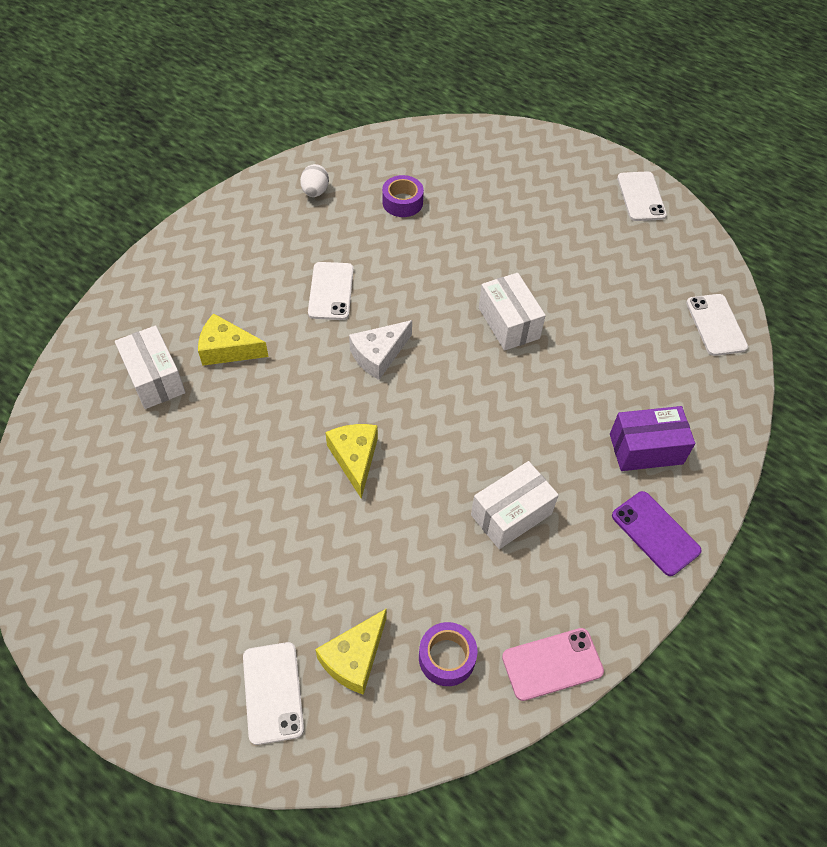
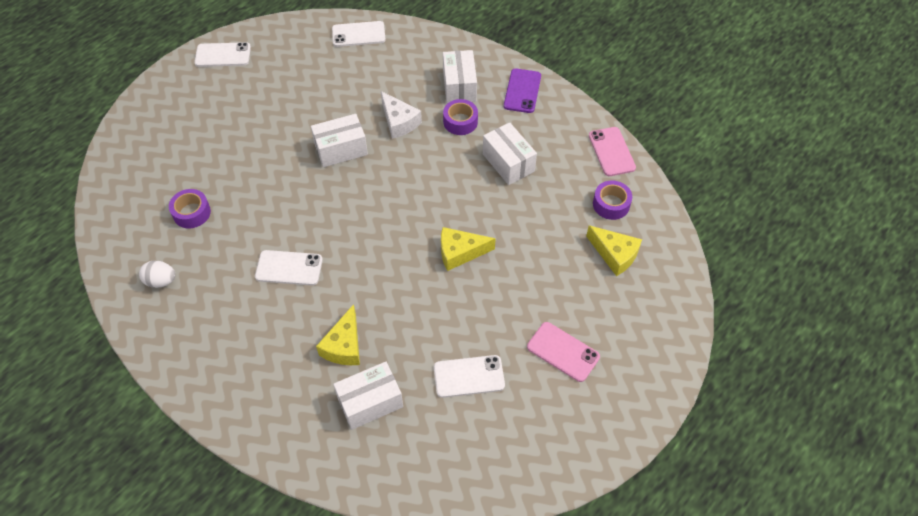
camera: 85 degrees left, 0 degrees up
(200, 582) = (563, 352): none -> pink phone
(273, 692) = (641, 301): white phone -> white phone (469, 376)
(378, 355) = (363, 235): white cheese -> white cheese (399, 122)
(578, 452) = (460, 122): none -> purple tape
(646, 449) = (459, 86): purple box -> white box
(655, 533) = (522, 91): purple phone -> purple phone turned 45 degrees counterclockwise

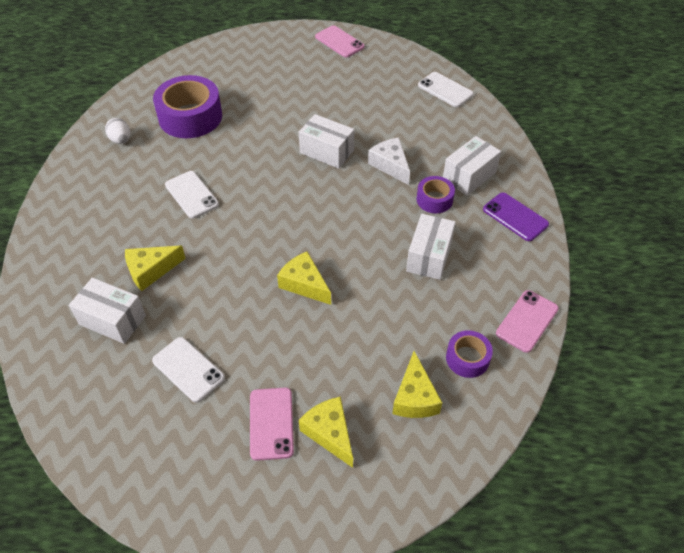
camera: 50 degrees right, 5 degrees down
(191, 213) = (190, 117): purple tape -> purple tape, size x1.92
(223, 55) = (339, 42): white phone -> pink phone
(399, 122) = (390, 165): white cheese -> white cheese turned 135 degrees clockwise
(522, 91) = (515, 217): purple phone -> purple phone turned 75 degrees clockwise
(600, 322) = (329, 433): none -> yellow cheese

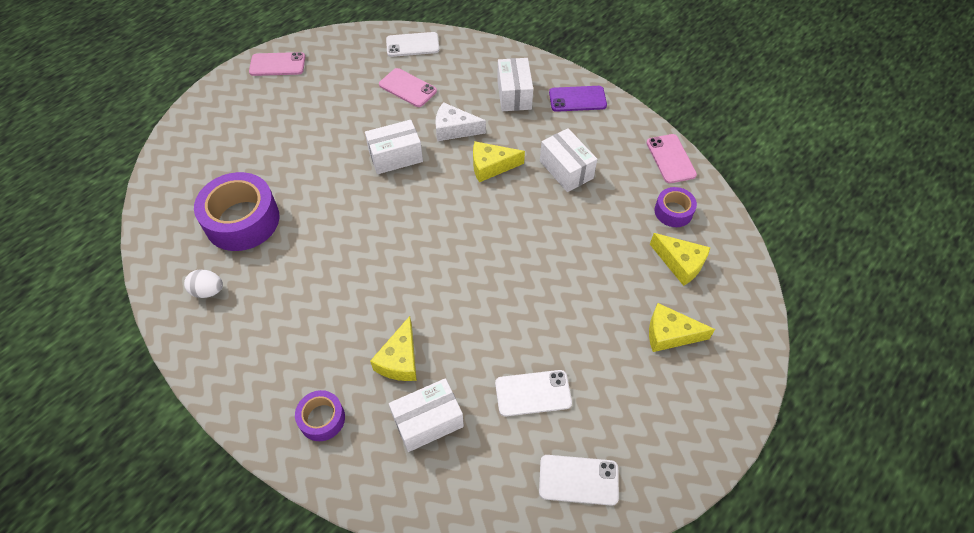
camera: 50 degrees left, 5 degrees up
(192, 195) = (342, 277): white phone -> white phone (578, 480)
(271, 423) = (632, 366): pink phone -> pink phone (407, 88)
(304, 284) = (519, 261): yellow cheese -> yellow cheese (491, 166)
(434, 200) = (516, 129): purple tape -> purple tape (322, 419)

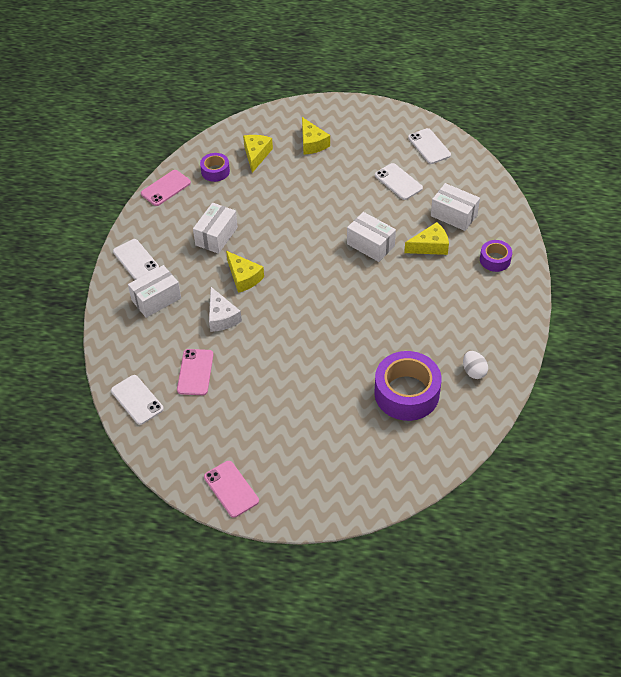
camera: 120 degrees left, 5 degrees down
(395, 157) = (276, 337): white box -> white box (370, 245)
(577, 99) = (136, 260): purple phone -> white phone

